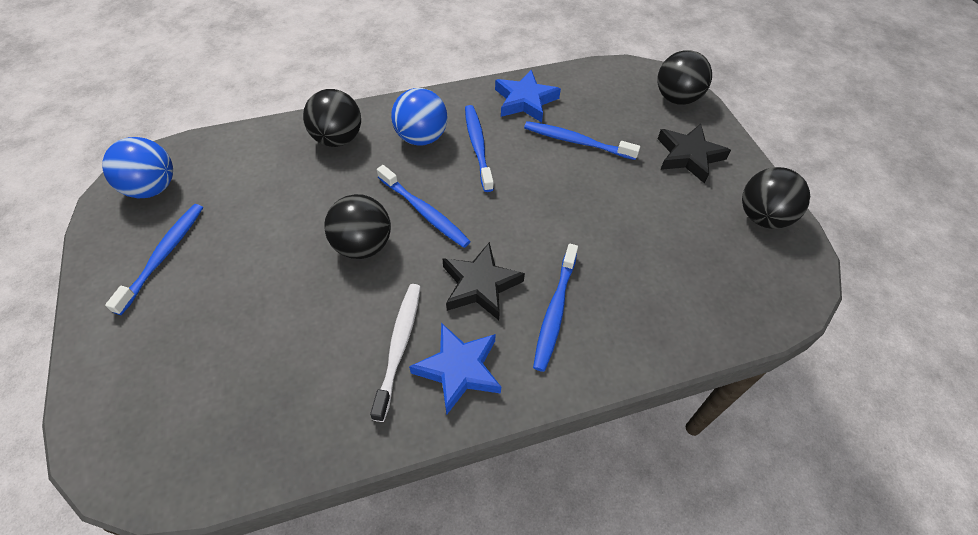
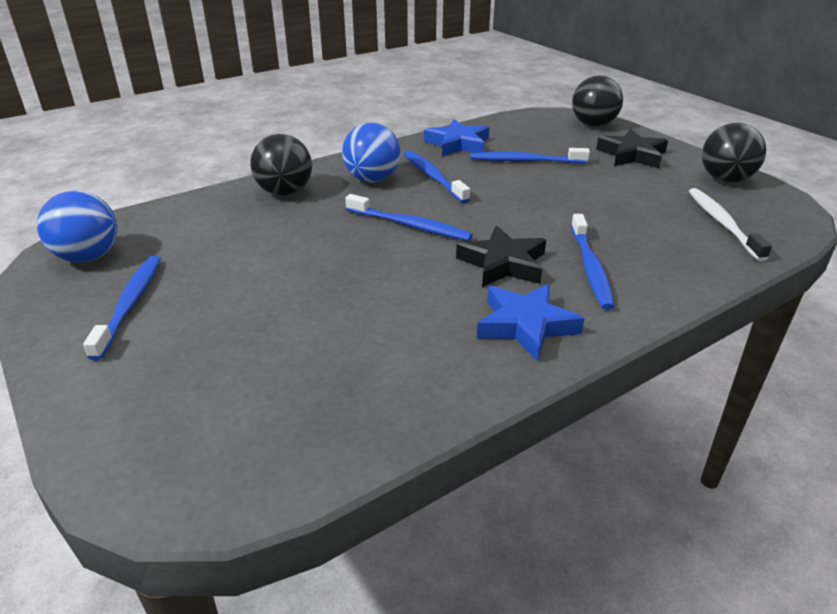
camera: 15 degrees left, 20 degrees down
(363, 245) = (360, 258): black ball -> none
(399, 347) = (450, 322): white toothbrush -> white toothbrush (722, 223)

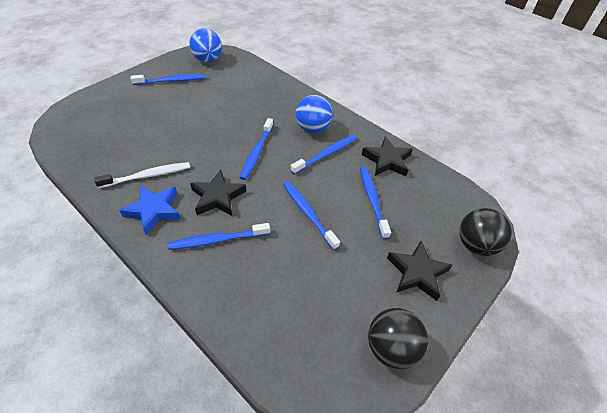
camera: 75 degrees right, 15 degrees up
(285, 192) = (285, 99): black ball -> none
(458, 144) = (387, 160): blue star -> black star
(544, 200) = (308, 214): none -> blue toothbrush
(722, 223) = (298, 331): white toothbrush -> white toothbrush (147, 176)

